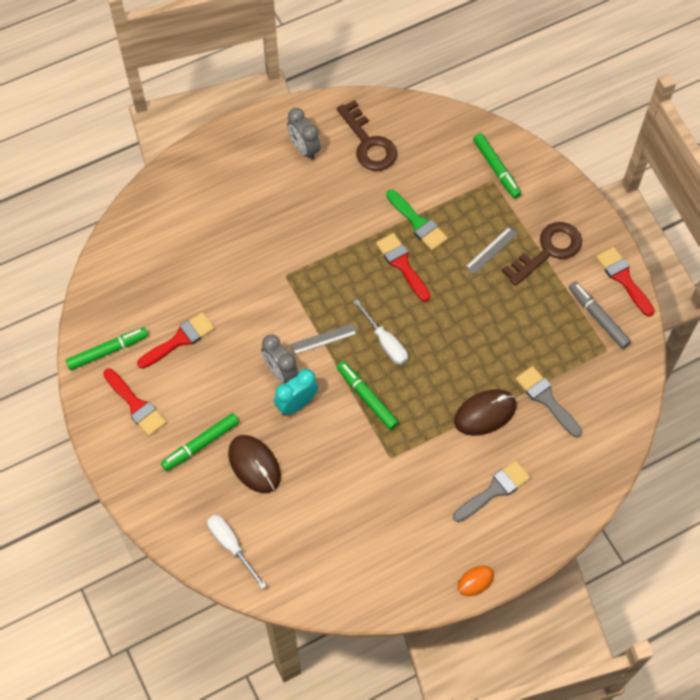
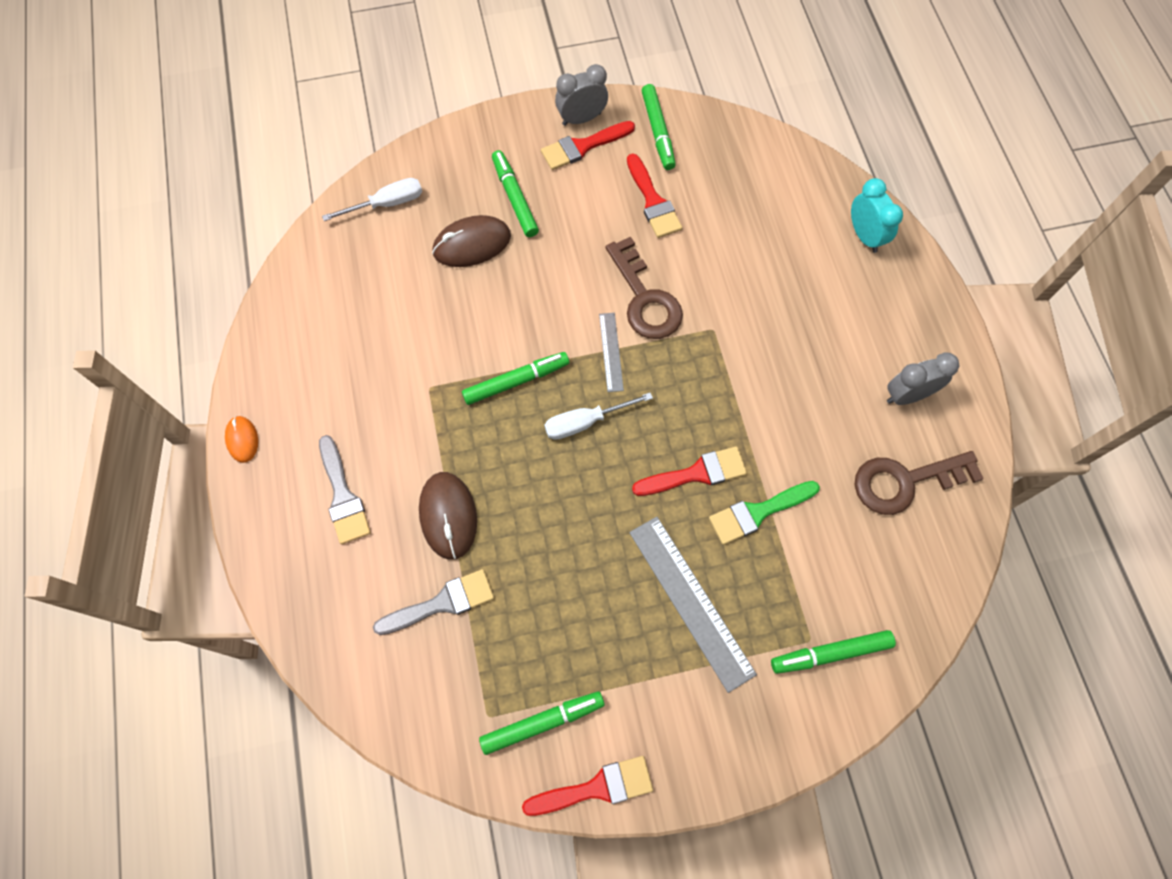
camera: 105 degrees right, 5 degrees up
(281, 372) = (579, 295): grey clock -> grey clock (581, 119)
(297, 404) = (532, 303): turquoise clock -> turquoise clock (864, 236)
(491, 250) = (691, 601): grey ruler -> grey ruler, size x1.90
(548, 250) = (671, 686): brown key -> brown key (645, 299)
(598, 318) = (542, 722): grey marker -> green marker

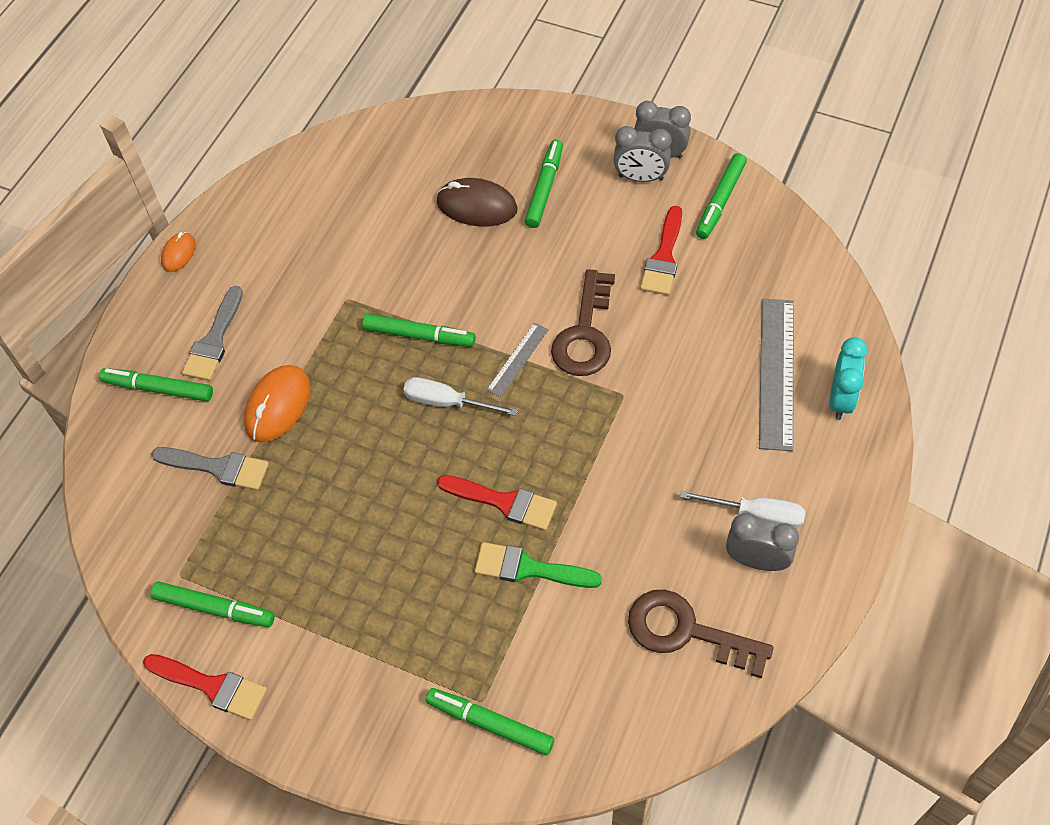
camera: 40 degrees right, 10 degrees down
(329, 571) = (159, 389): none -> green marker
(387, 204) = (435, 136): white screwdriver -> white screwdriver (756, 514)
(448, 516) = (278, 406): brown mouse -> orange mouse
(583, 146) = (640, 178): red brush -> grey clock
(691, 601) = (410, 600): grey ruler -> grey ruler (777, 373)

